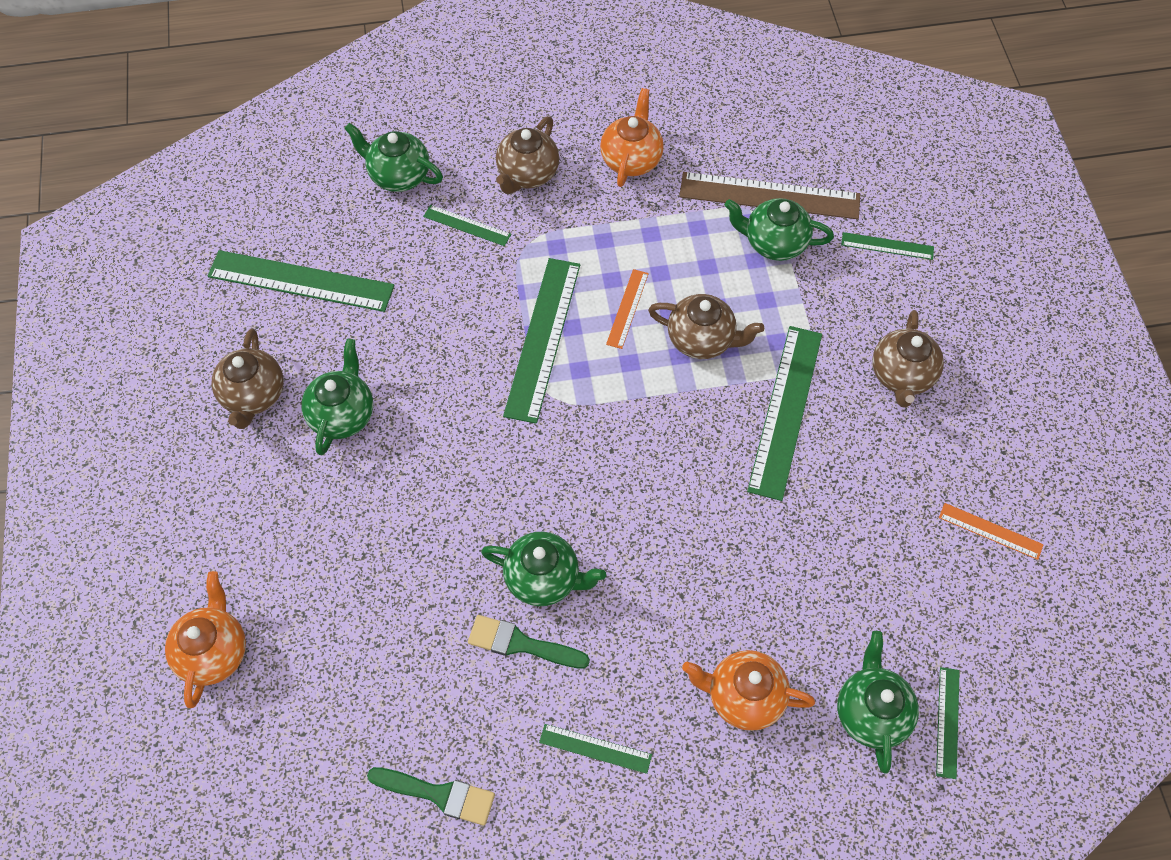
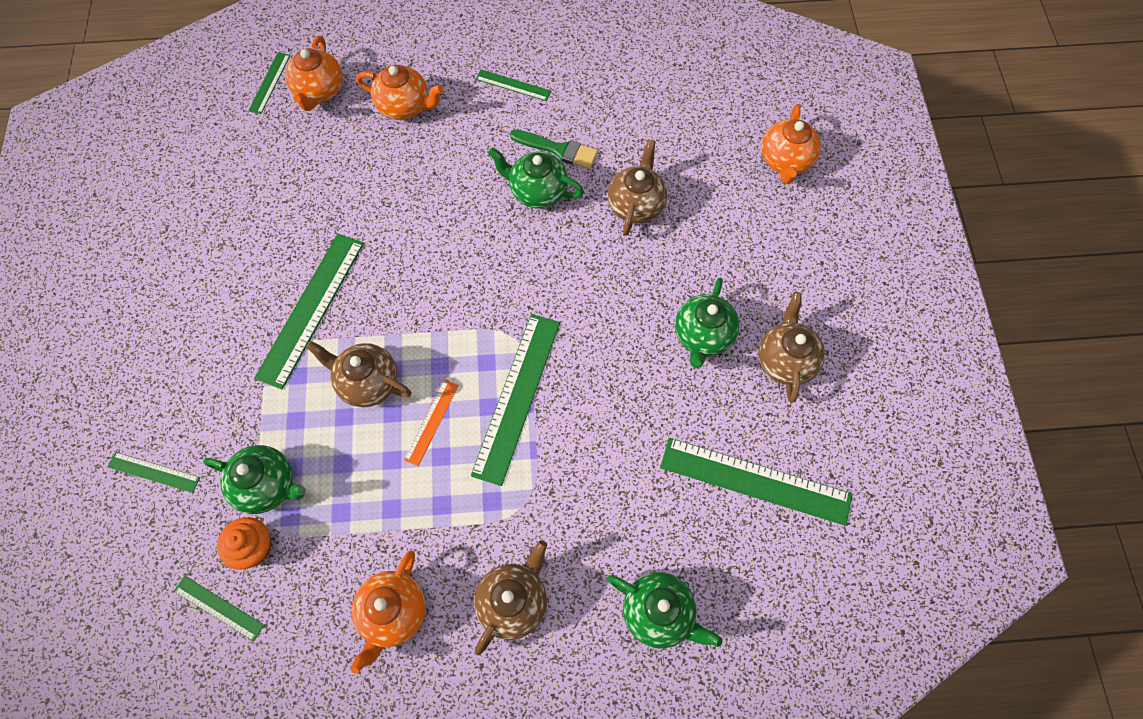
camera: 175 degrees left, 5 degrees up
(439, 794) = (620, 68): green brush -> none
(467, 225) = (584, 536): green ruler -> green ruler (218, 608)
(769, 196) = (253, 547): brown ruler -> orange cupcake
(871, 713) = (319, 91): green teapot -> orange teapot
(901, 376) = (197, 332): brown teapot -> brown teapot (636, 205)
(990, 531) = (181, 199): orange ruler -> none

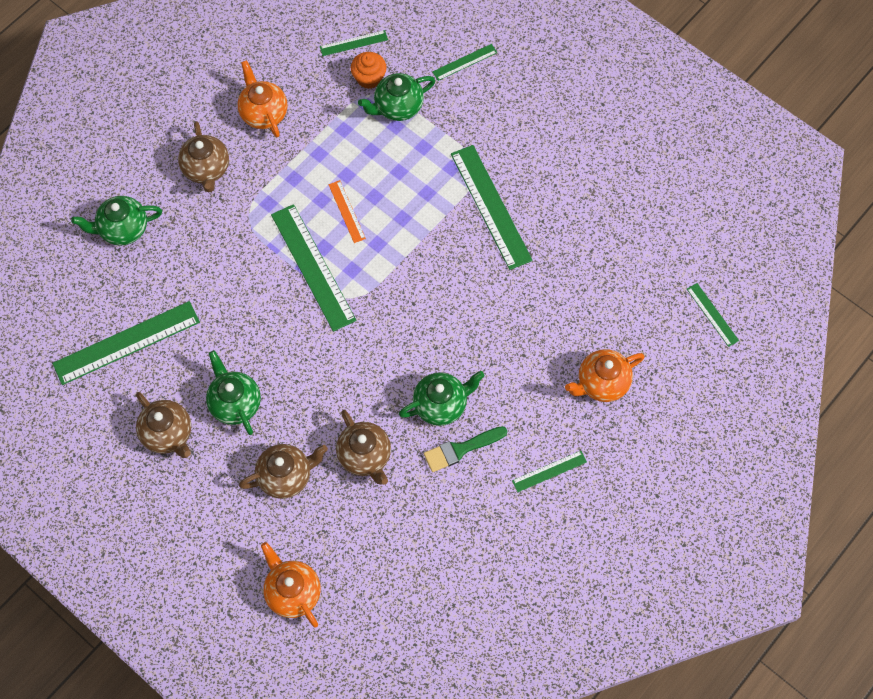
camera: 135 degrees right, 0 degrees up
(319, 91) = (672, 340): orange teapot -> none
(368, 382) = (407, 199): brown teapot -> brown teapot (286, 476)

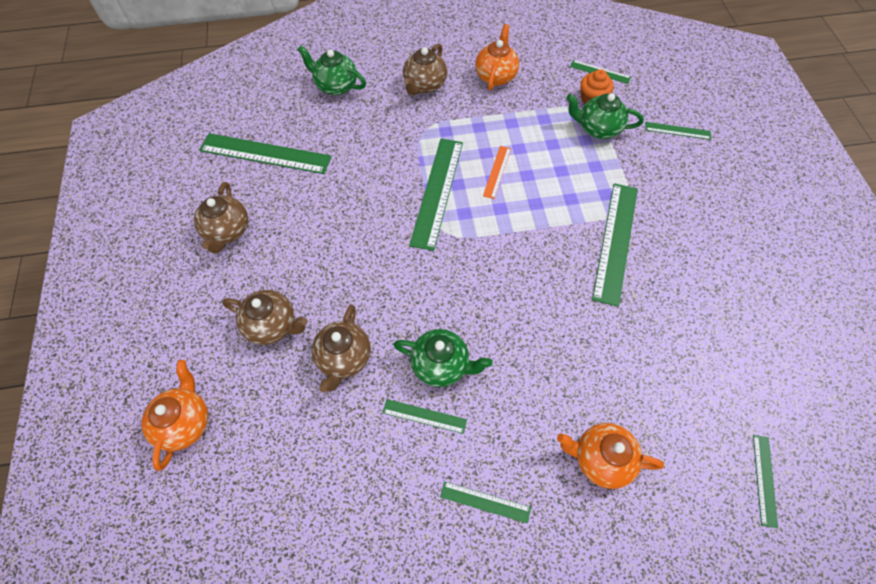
camera: 40 degrees right, 5 degrees down
(235, 403) = (291, 244): green teapot -> none
(461, 449) = (424, 416): green brush -> green ruler

